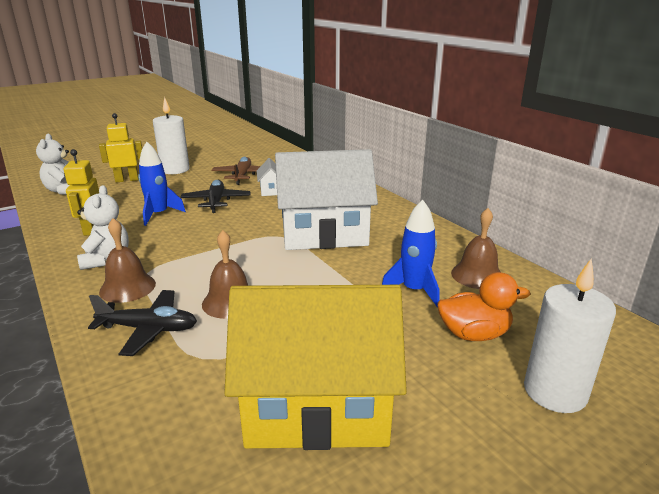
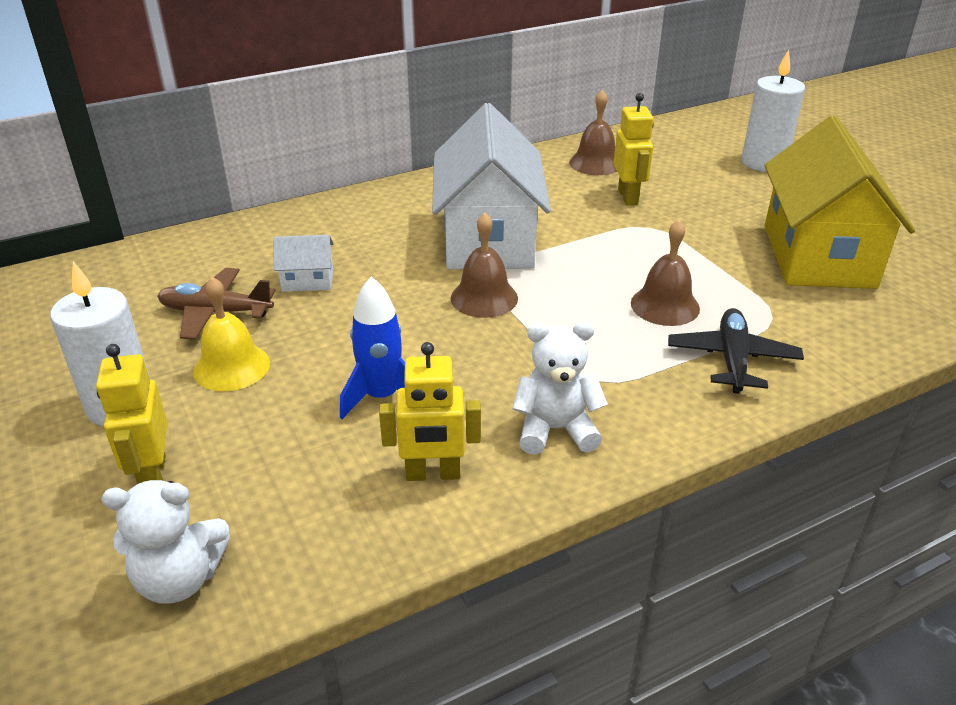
camera: 85 degrees left, 10 degrees up
(127, 287) = (640, 392): brown bell -> brown bell (484, 298)
(196, 183) = (232, 367): none -> yellow bell
(216, 202) = (340, 335): black plane -> none
(414, 290) = (628, 197): blue rocket -> yellow robot
(474, 334) = (698, 180): orange duck -> none

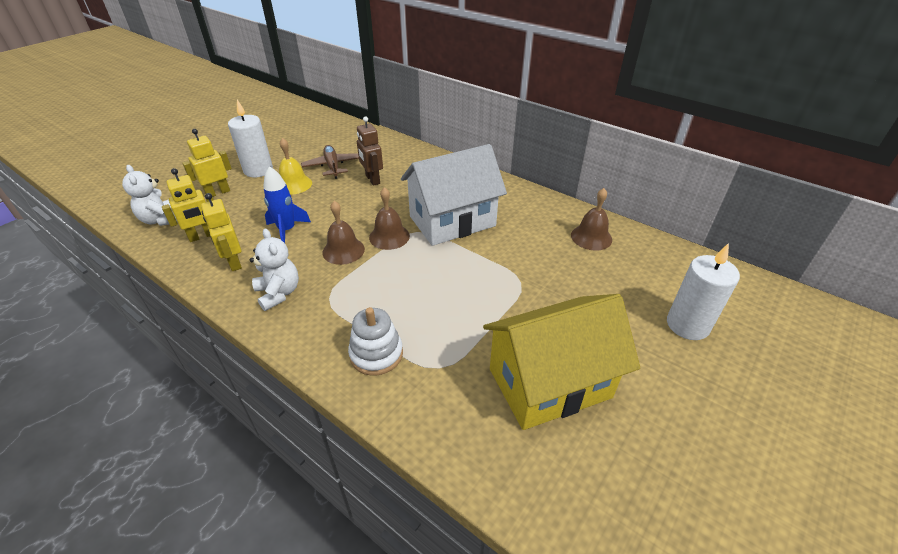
camera: 65 degrees right, 5 degrees up
(307, 280) = (372, 179): white house -> brown robot
(628, 197) = (555, 263): yellow robot -> yellow robot (202, 236)
(665, 305) = (423, 310): brown bell -> brown bell (343, 250)
(732, 359) = (376, 354): black plane -> white stacking toy

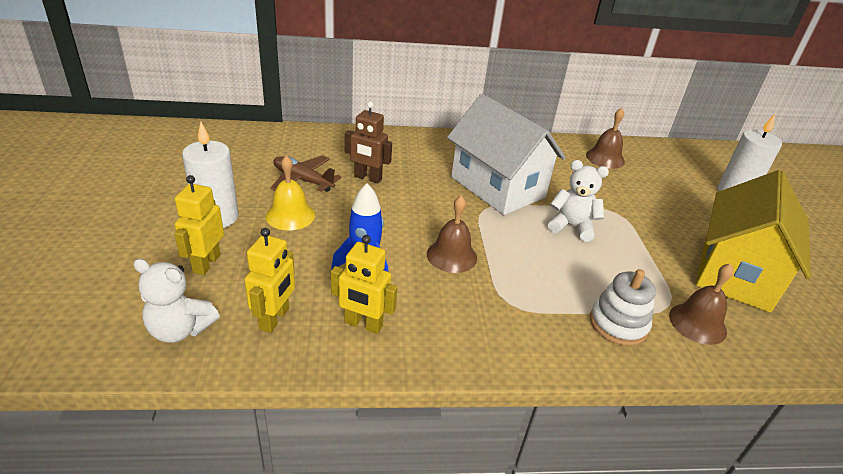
camera: 45 degrees left, 5 degrees down
(279, 293) = (460, 326): white teddy bear -> white teddy bear (571, 226)
(389, 236) = (470, 224): brown bell -> brown bell (697, 323)
(452, 221) = (497, 187): white house -> white house turned 60 degrees counterclockwise

